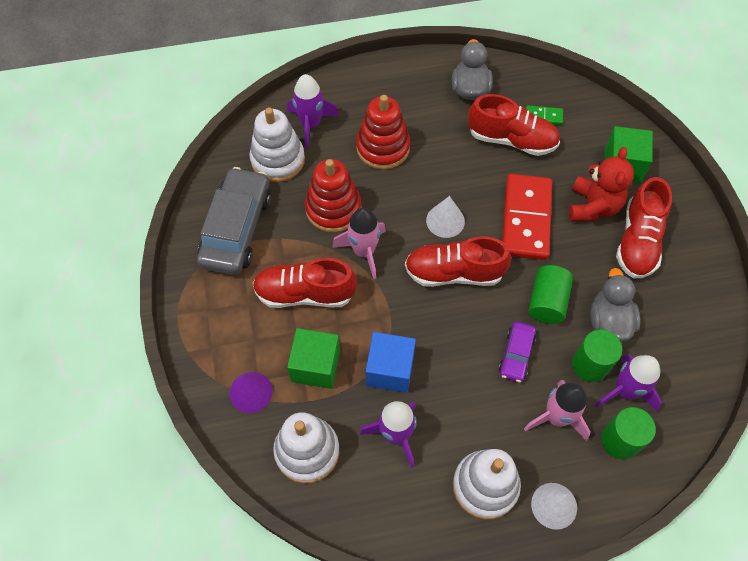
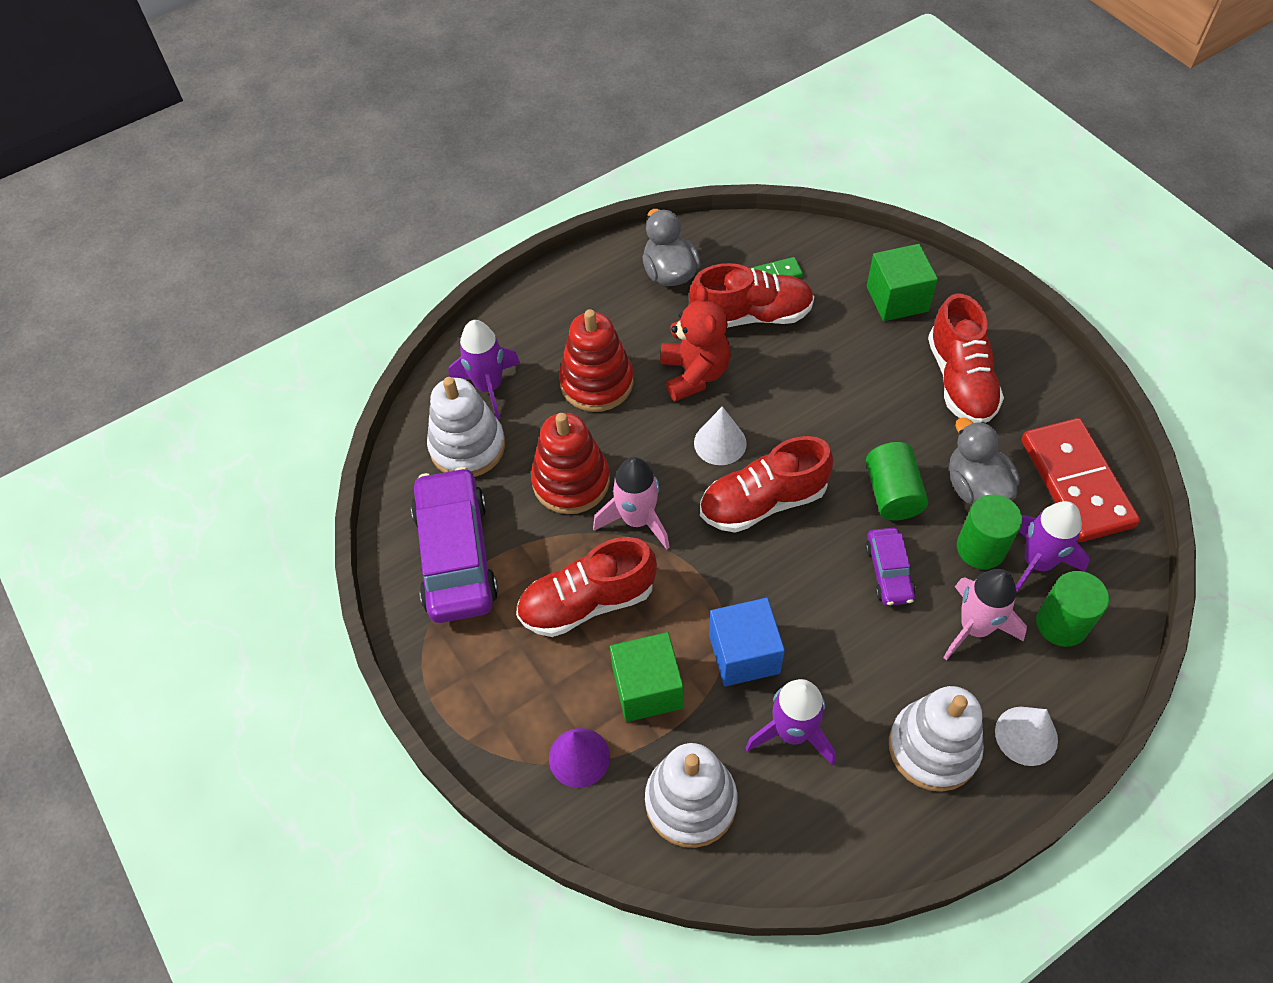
camera: 20 degrees left, 5 degrees down
(236, 229) = (456, 555): grey car -> purple car
(526, 219) = (817, 404): red domino -> red domino (1076, 483)
(593, 206) = (887, 359): red teddy bear -> red teddy bear (694, 374)

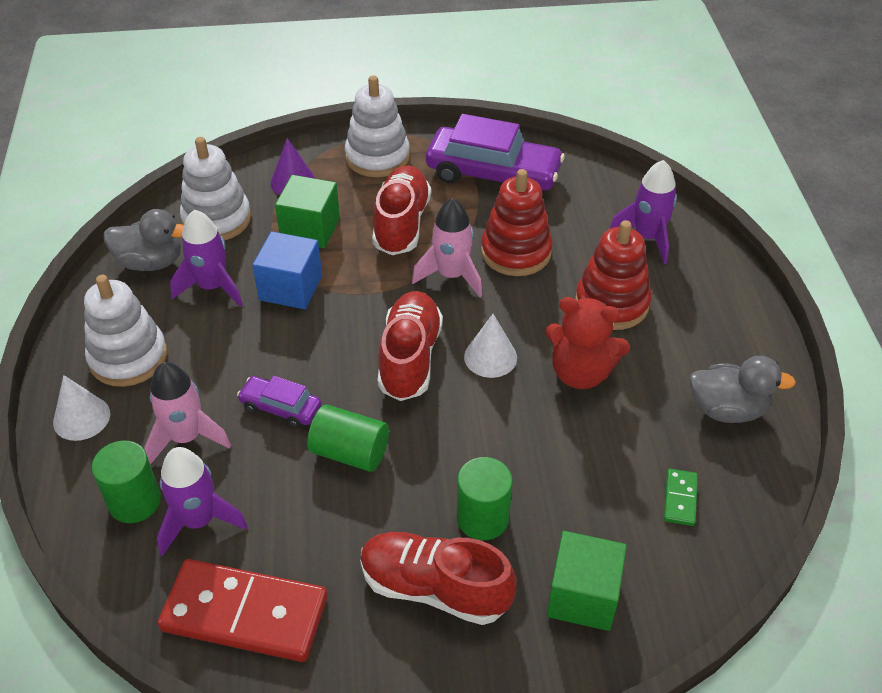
camera: 115 degrees right, 10 degrees down
(467, 447) = (590, 207): white stacking toy -> white stacking toy (377, 157)
(751, 315) = (631, 449): red shoe -> none
(975, 487) = (307, 522): grey duck -> grey duck (151, 262)
(981, 548) = (247, 486): green cylinder -> green cylinder (482, 518)

